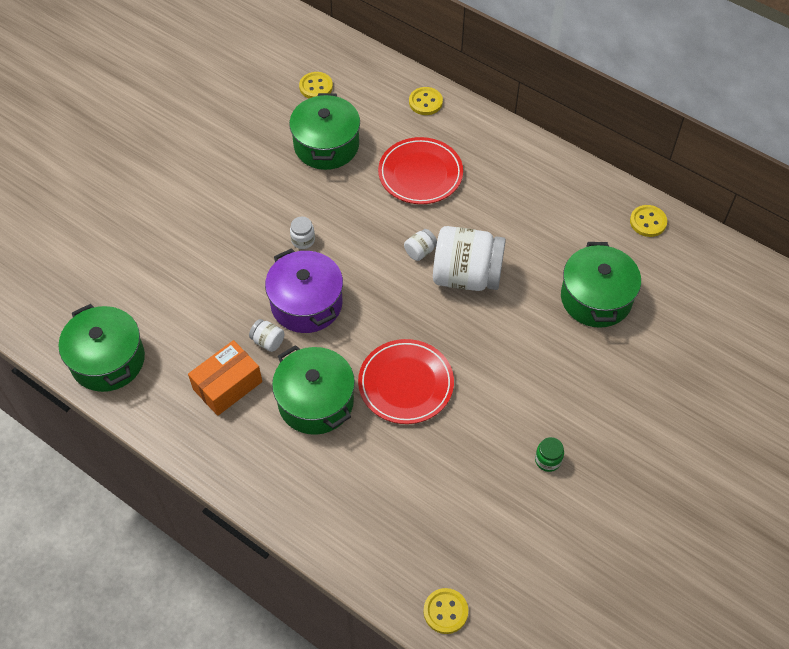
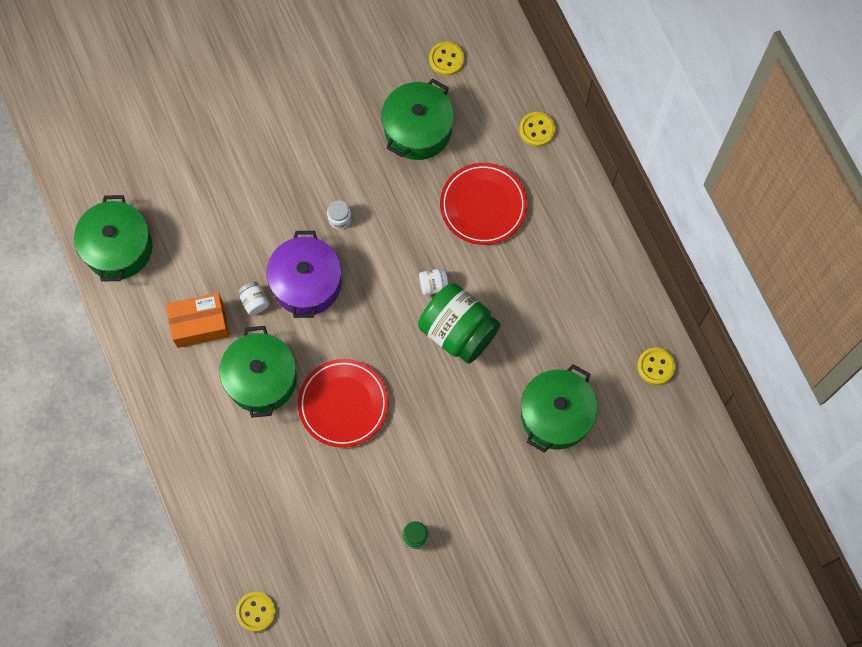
camera: 30 degrees right, 15 degrees up
(466, 276) = (458, 331): white jar -> green jar

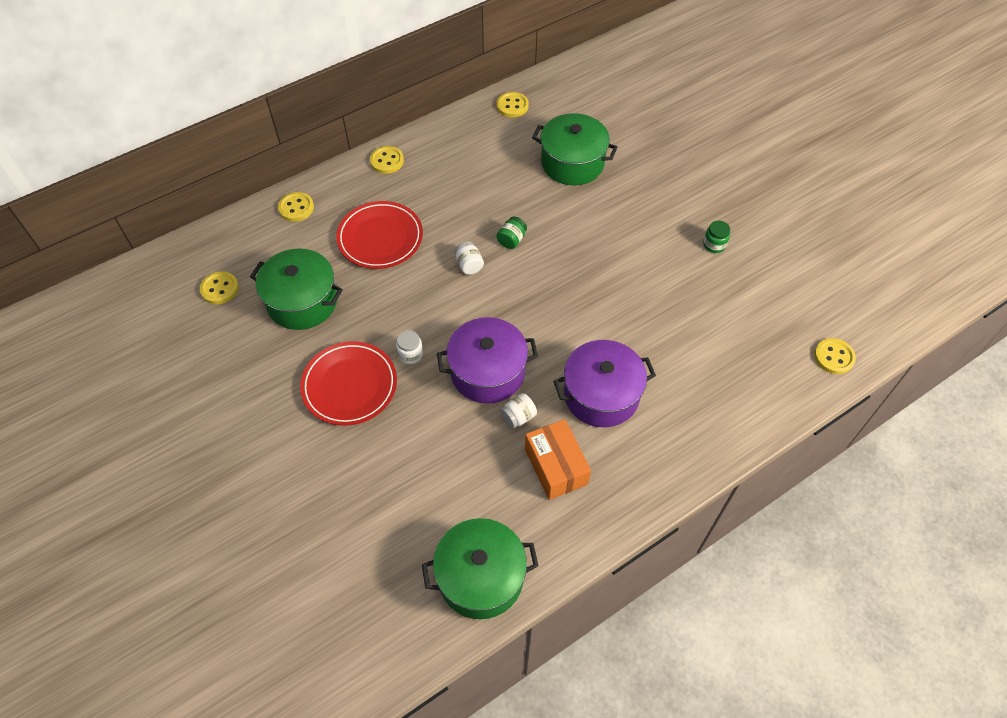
camera: 100 degrees left, 15 degrees down
(261, 379) = (601, 395): green pot -> purple pot
(343, 404) = (607, 319): red plate -> red plate (349, 386)
(458, 331) = (511, 240): green jar -> green jar, size x0.41
(589, 222) = (387, 161): none -> yellow button

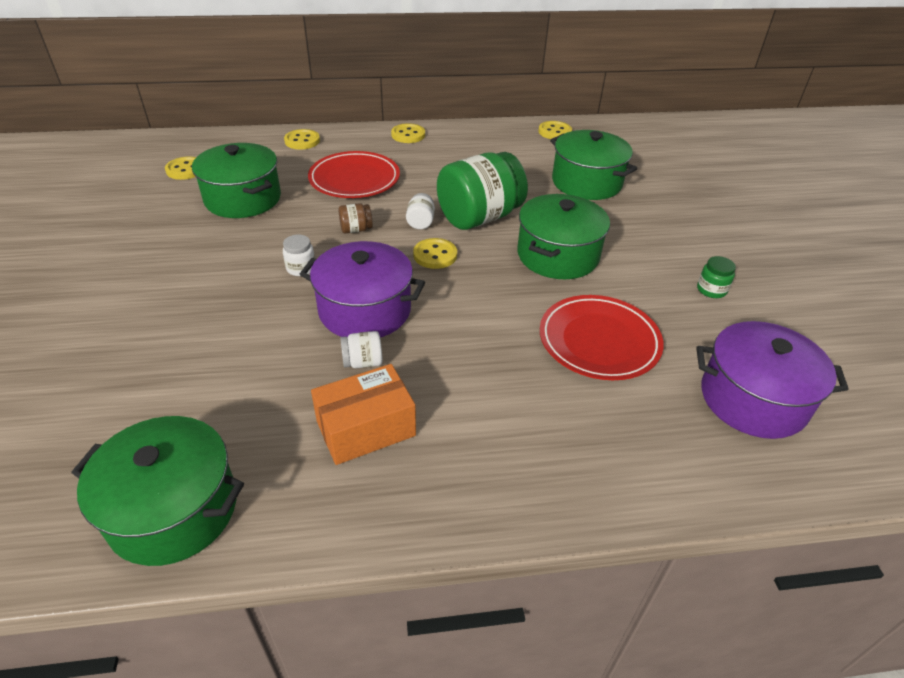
camera: 25 degrees right, 15 degrees down
(349, 386) = (220, 271): red plate -> red plate (599, 341)
(423, 295) = (356, 229): none -> brown jar
(511, 240) = (479, 217): green jar -> green jar, size x2.42
(556, 466) = (366, 428): orange box -> orange box turned 60 degrees clockwise
(593, 256) = (557, 255): none -> green pot
(601, 395) = (476, 378): purple pot -> purple pot (753, 399)
(834, 357) = (830, 459): yellow button -> yellow button (435, 255)

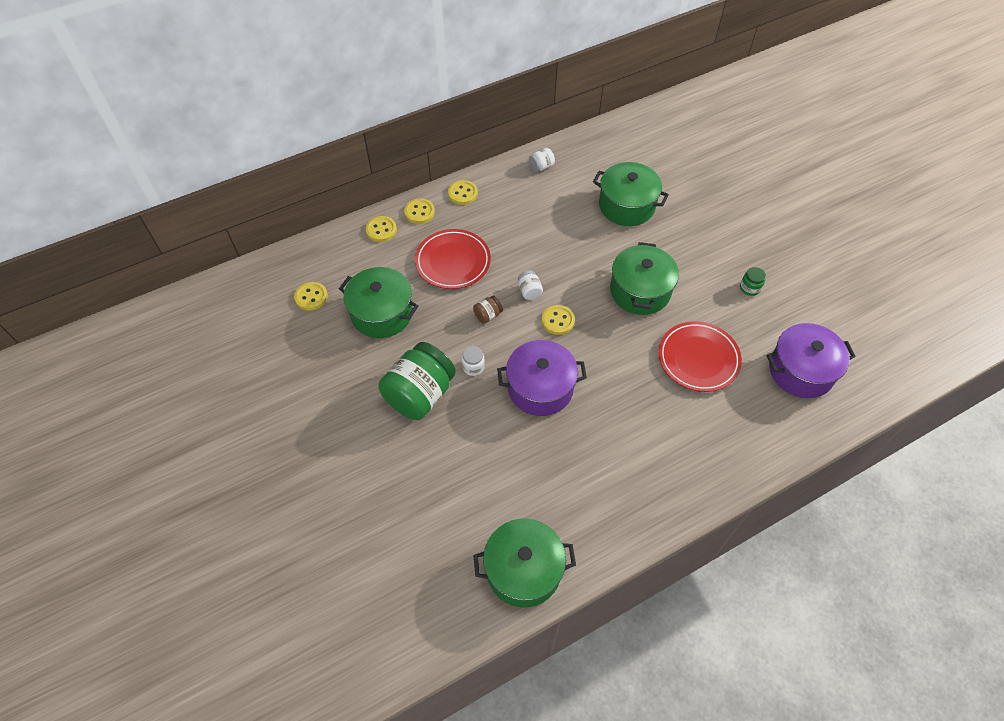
camera: 20 degrees left, 15 degrees up
(363, 362) = (565, 430): white jar -> white jar (541, 166)
(366, 428) = (596, 477): orange box -> none
(479, 217) = (568, 271): green jar -> green jar (420, 394)
(554, 132) = (576, 151): yellow button -> yellow button (419, 212)

